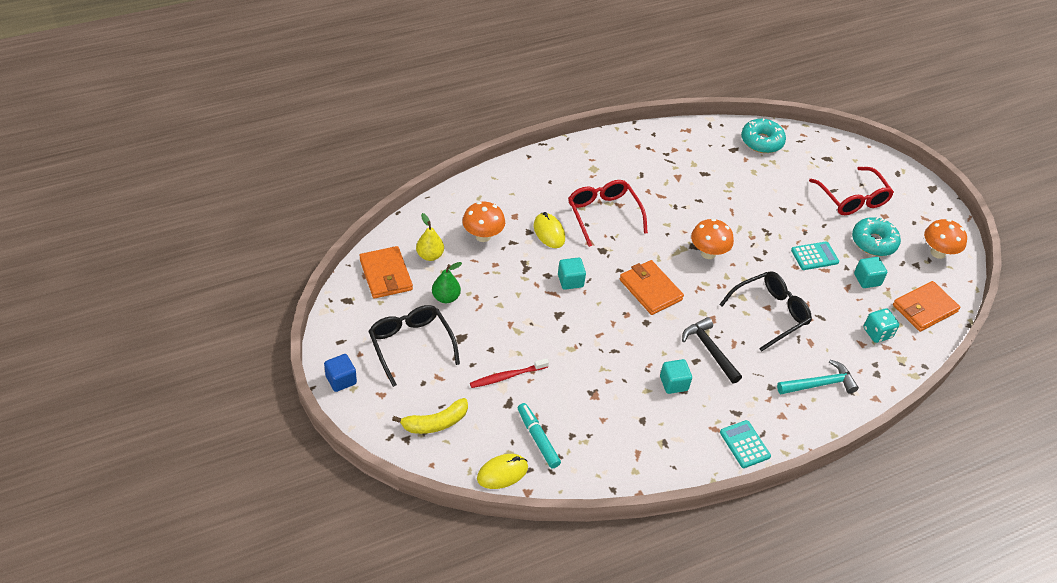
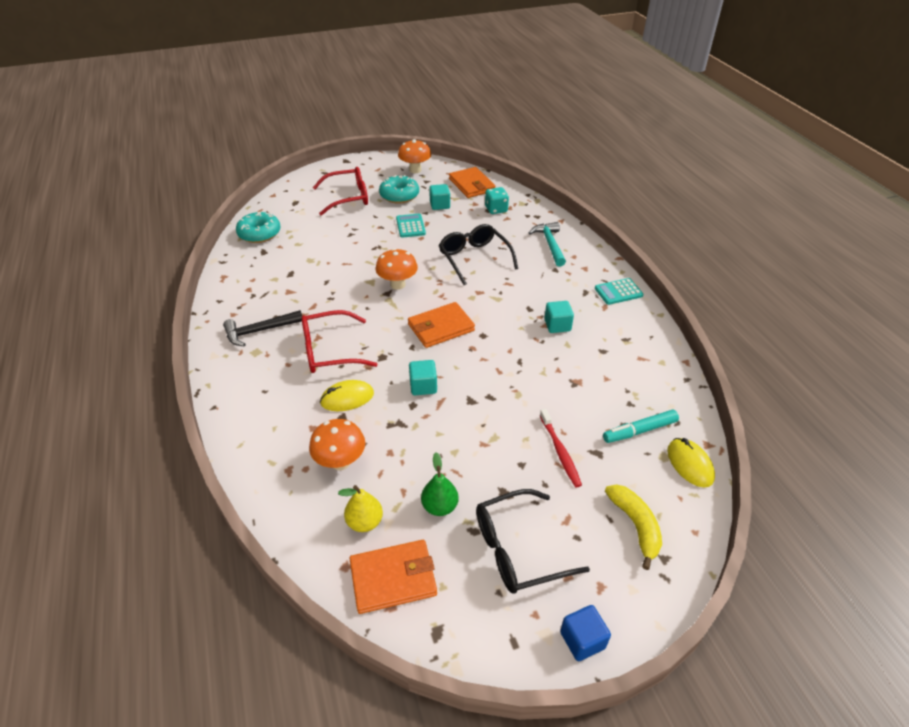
camera: 80 degrees left, 5 degrees down
(710, 350) = (517, 298): black hammer -> black hammer (259, 331)

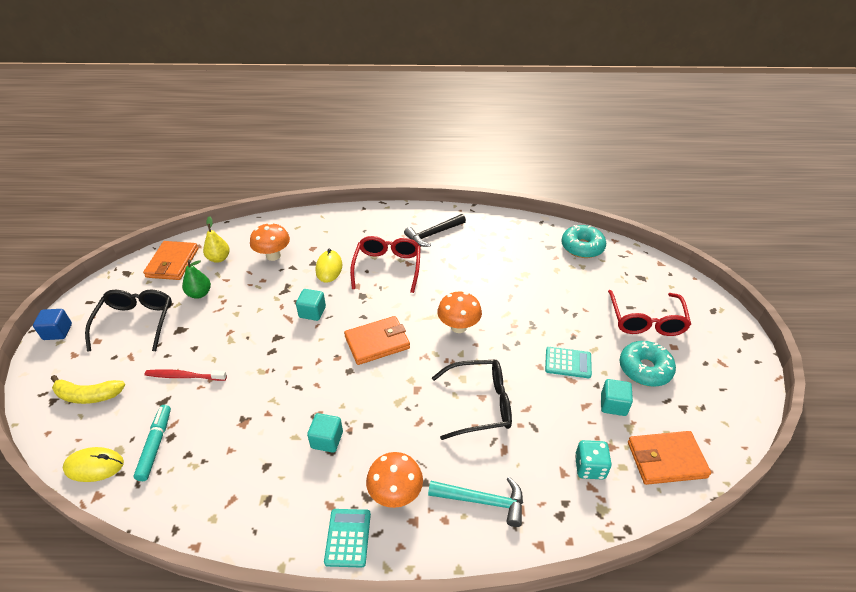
camera: 110 degrees right, 0 degrees up
(259, 331) = (433, 234): black hammer -> black hammer turned 120 degrees counterclockwise
(415, 170) = (718, 403): orange mushroom -> orange mushroom (395, 494)
(441, 327) = (377, 342): orange wallet -> orange wallet turned 75 degrees clockwise

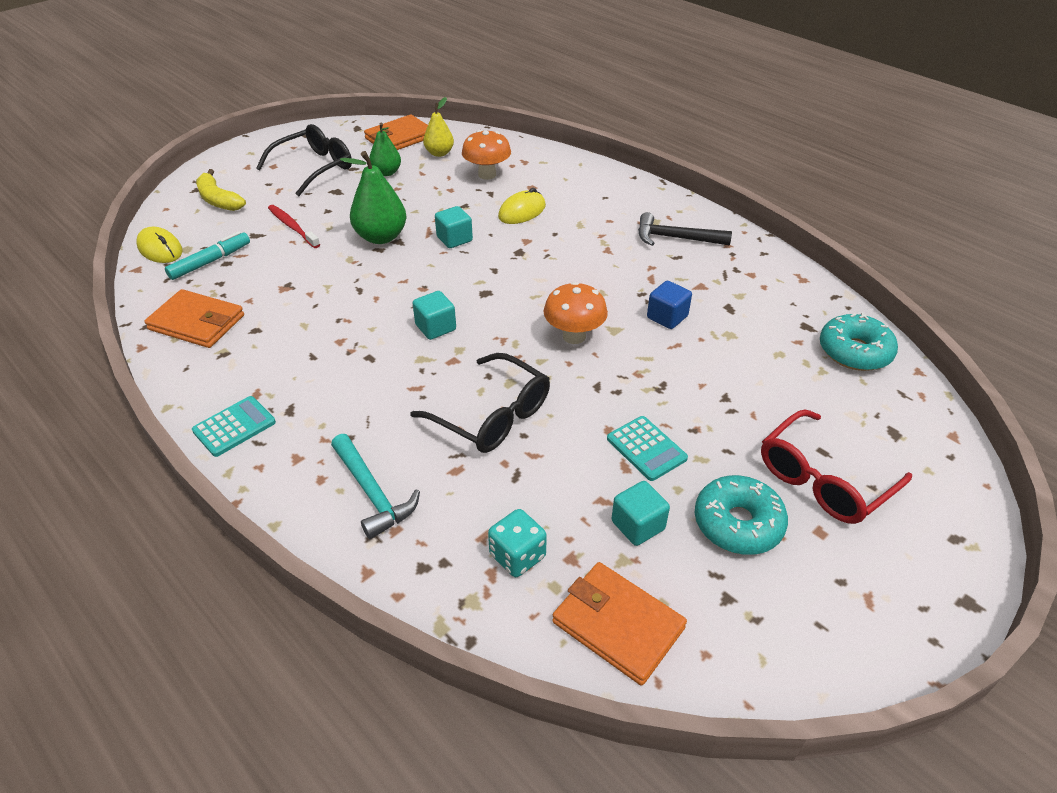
camera: 45 degrees right, 0 degrees up
(57, 332) = (258, 145): blue cube -> blue cube (667, 317)
(261, 342) = (381, 237): none -> green pear
(327, 440) = (323, 345): turquoise cube -> turquoise cube (435, 327)
(377, 342) = (475, 299): orange wallet -> orange wallet (197, 322)
(387, 267) = (580, 241): red glasses -> none
(395, 494) = (313, 426): orange mushroom -> none

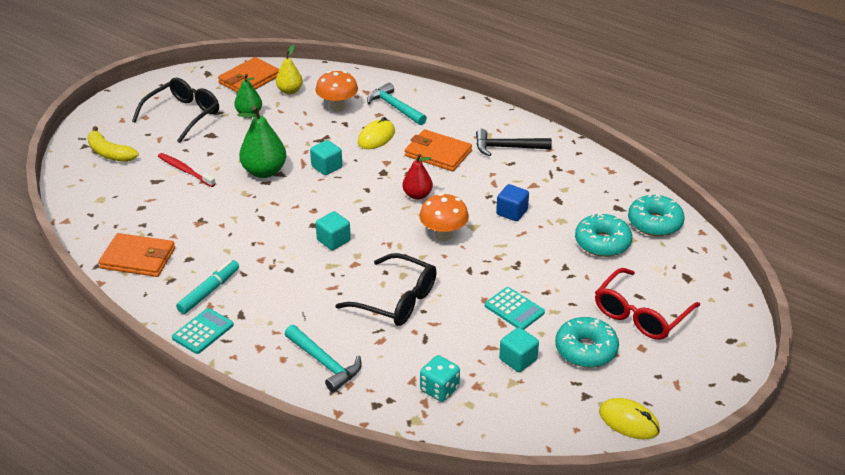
camera: 10 degrees left, 5 degrees down
(160, 249) = (78, 202): yellow mouse -> yellow mouse (629, 421)
(210, 262) = (127, 208): turquoise marker -> turquoise marker (209, 291)
(552, 181) = (395, 107): none -> turquoise hammer
(553, 283) = (417, 195): none -> red pear
(617, 625) = (516, 420): orange wallet -> orange wallet (438, 153)
(780, 370) = (602, 243): none -> turquoise donut

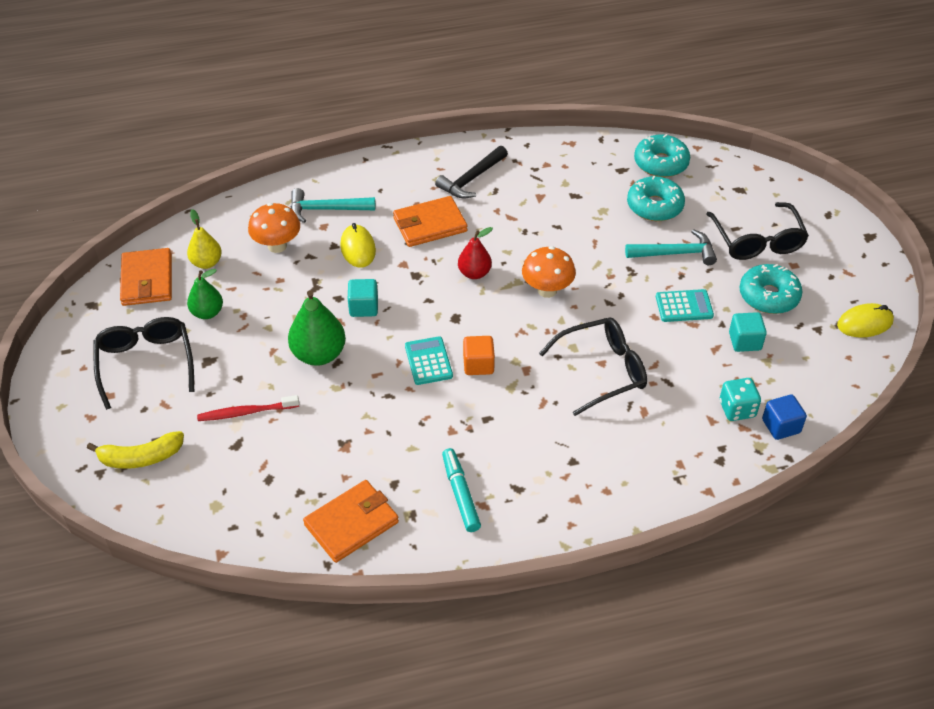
camera: 50 degrees left, 10 degrees up
(203, 331) = (514, 529): turquoise calculator -> turquoise calculator (428, 361)
(324, 363) = (638, 465): turquoise hammer -> turquoise hammer (675, 253)
(333, 240) = (478, 365): turquoise cube -> orange cube
(512, 212) = (562, 231): blue cube -> blue cube (781, 426)
(640, 314) = (757, 241): red glasses -> black glasses

